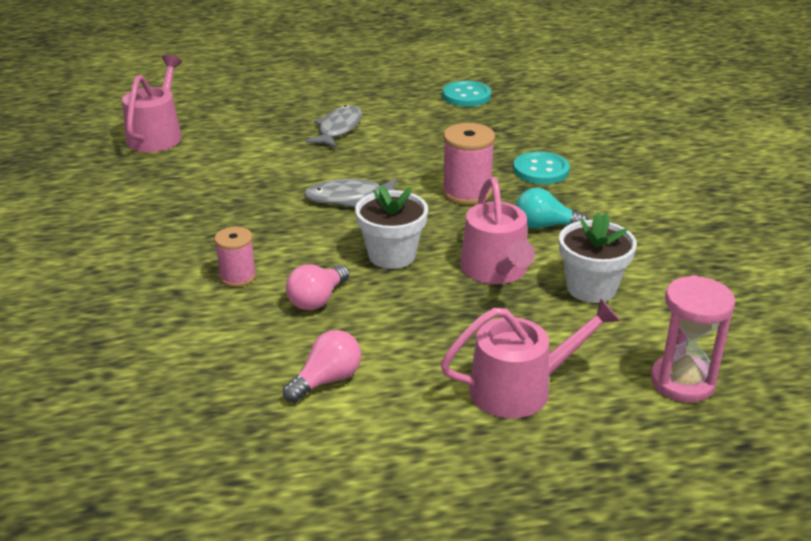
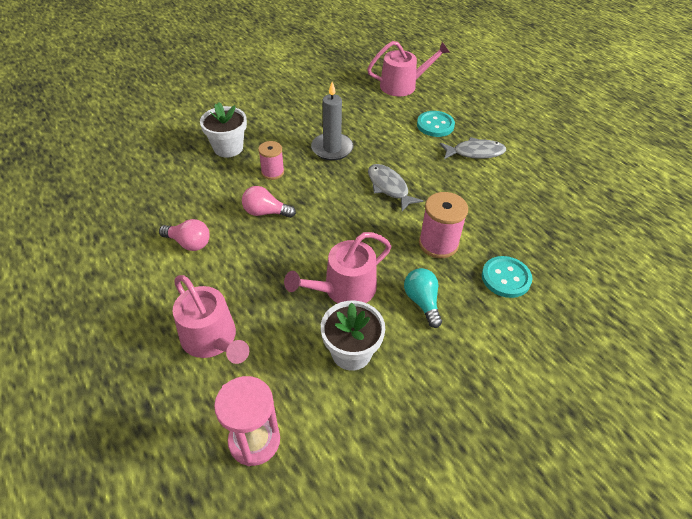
camera: 65 degrees right, 15 degrees up
(234, 218) = (332, 148): none -> grey candle
(392, 255) = (332, 230): white flower pot -> white flower pot (228, 148)
(466, 96) = (589, 200): turquoise button -> turquoise button (435, 125)

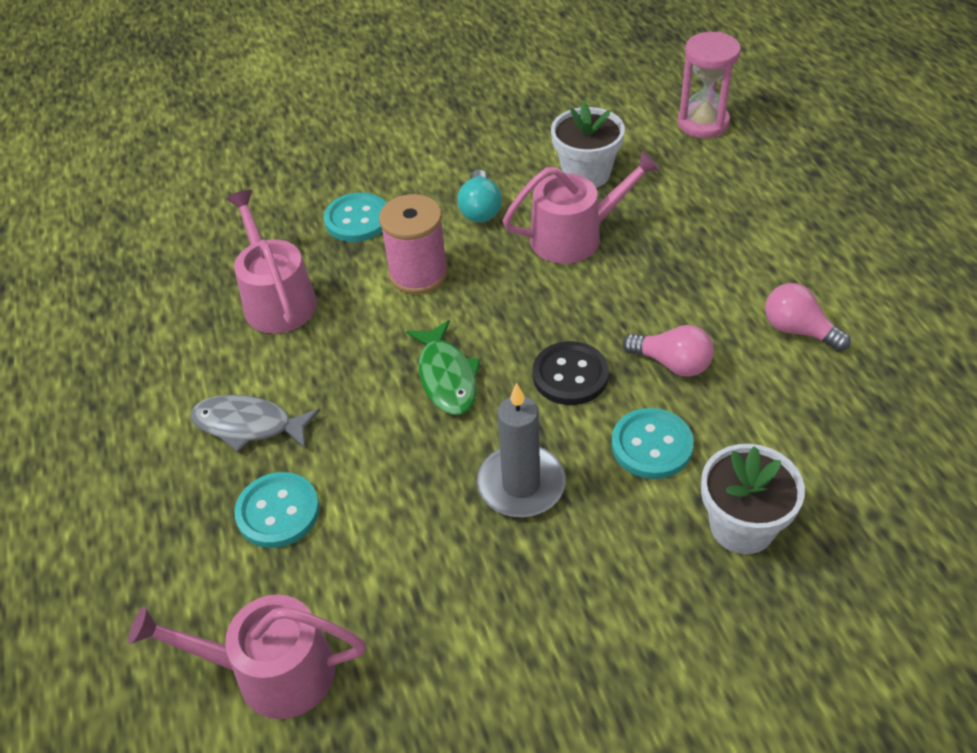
camera: 160 degrees left, 0 degrees up
(212, 339) = (752, 207): pink watering can -> pink watering can (277, 299)
(272, 172) = (651, 445): pink spool -> turquoise button
(322, 198) = (570, 375): none -> black button
(389, 187) = (446, 377): grey fish -> green fish

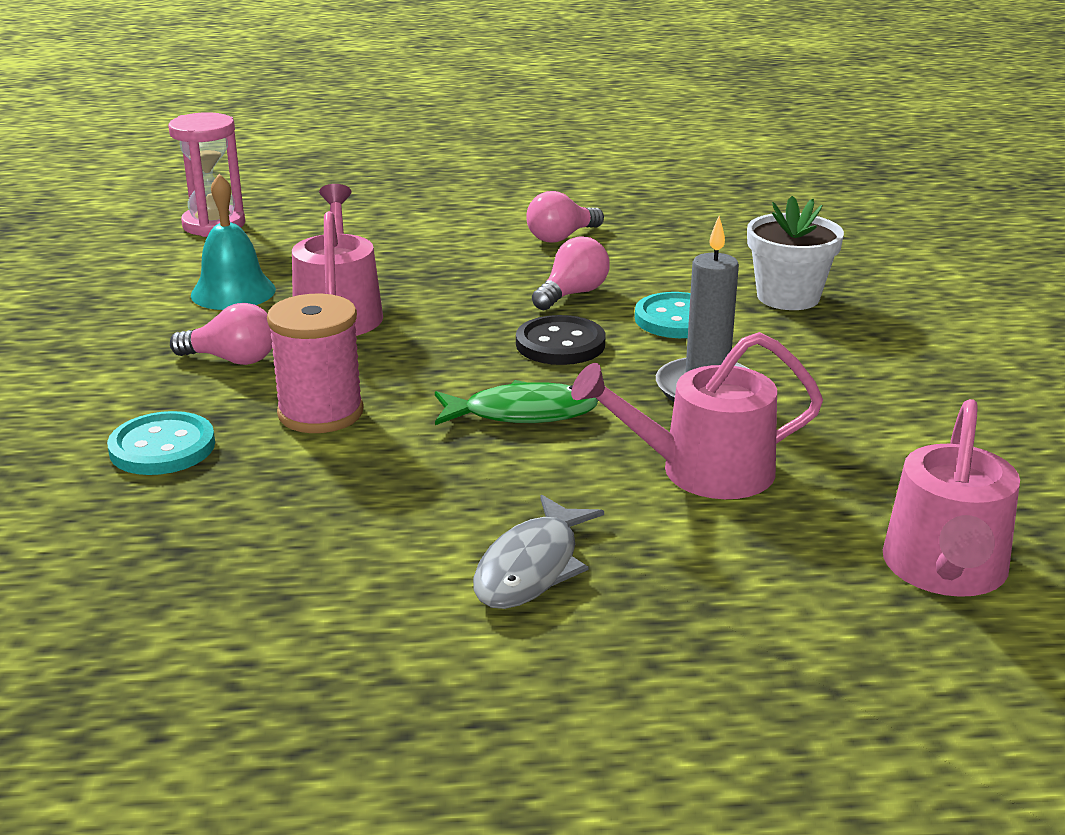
camera: 80 degrees left, 20 degrees down
(277, 299) = (281, 527): pink watering can -> pink watering can (703, 471)
(278, 512) = (699, 551): turquoise button -> none
(480, 209) = (232, 359): turquoise light bulb -> pink light bulb
(586, 174) = (233, 292): white flower pot -> turquoise bell

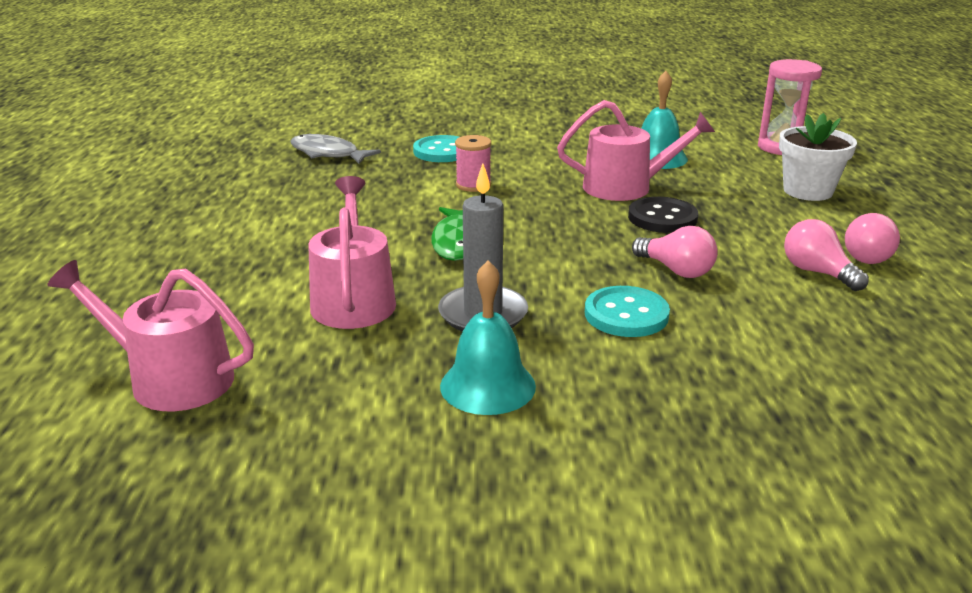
camera: 95 degrees right, 0 degrees up
(232, 359) = (550, 161): pink light bulb -> pink light bulb (865, 255)
(320, 413) = (473, 185): pink spool -> pink spool, size x0.65
(531, 567) = (269, 237): grey fish -> grey fish (328, 154)
(560, 344) = (572, 260): black button -> black button (662, 218)
(788, 297) = (691, 383): white flower pot -> white flower pot (808, 191)
(843, 381) = (487, 386): none -> turquoise bell

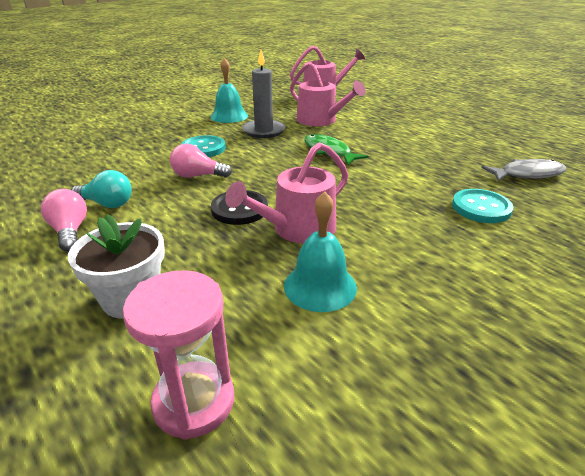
camera: 140 degrees right, 5 degrees up
(473, 185) = (395, 187): pink spool -> none
(817, 272) = (107, 204): pink light bulb -> turquoise light bulb

